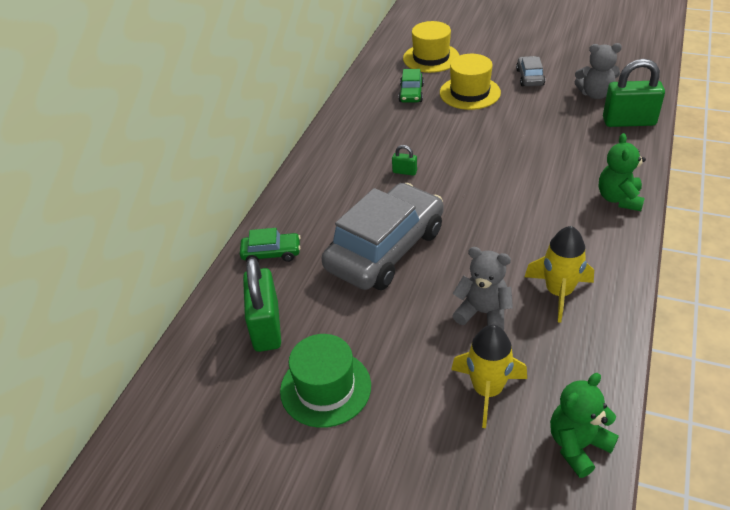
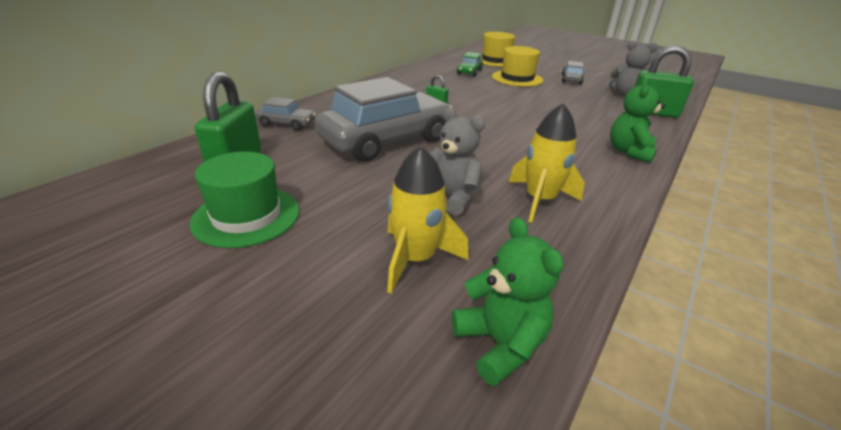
camera: 10 degrees right, 10 degrees down
(271, 253) = (287, 124): green car -> grey car
(577, 445) = (500, 344): green teddy bear -> green teddy bear turned 90 degrees clockwise

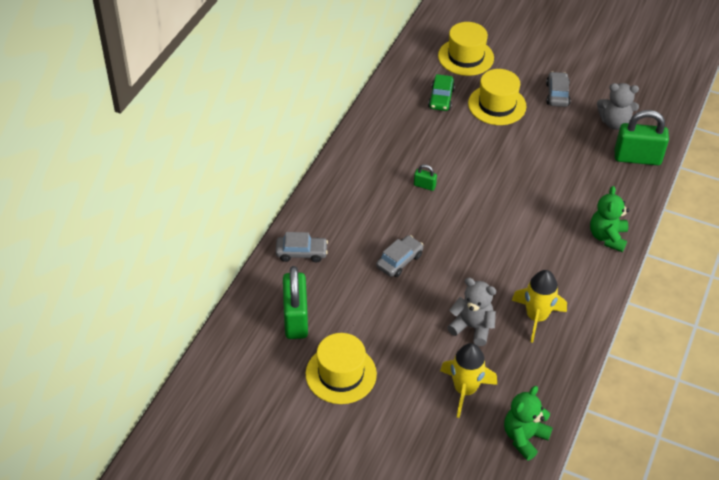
camera: 10 degrees left, 15 degrees up
(246, 216) = (341, 374): green hat -> yellow hat
(386, 140) = (399, 261): grey car -> grey car, size x0.44
(500, 344) = (524, 437): green teddy bear -> green teddy bear turned 105 degrees counterclockwise

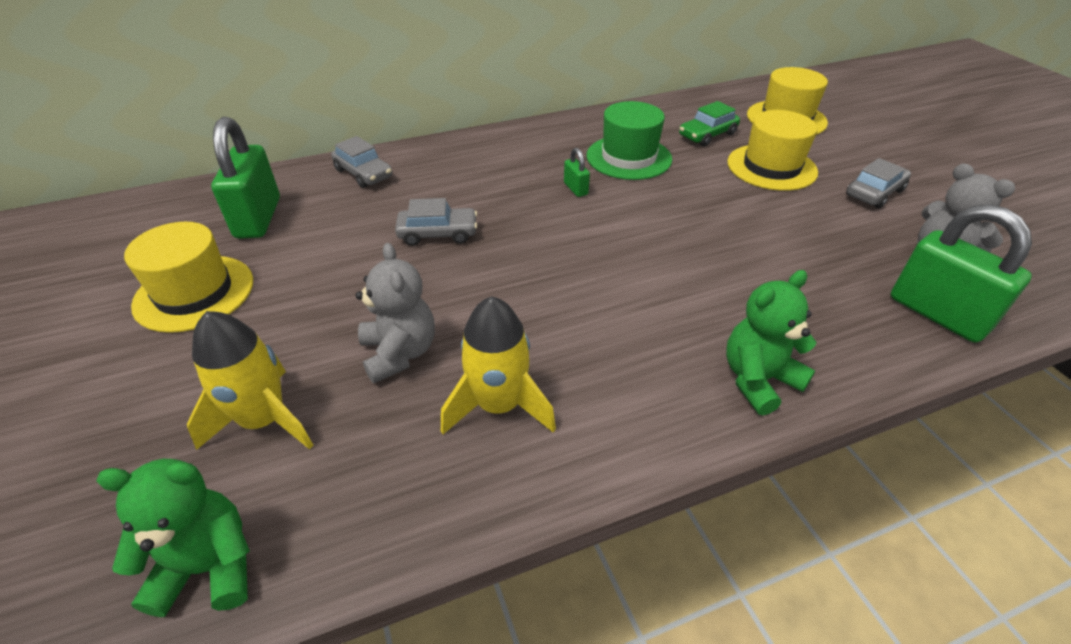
camera: 45 degrees right, 5 degrees down
(295, 319) = (258, 218): green padlock -> green padlock turned 45 degrees counterclockwise
(422, 144) = (629, 157): none -> green hat

